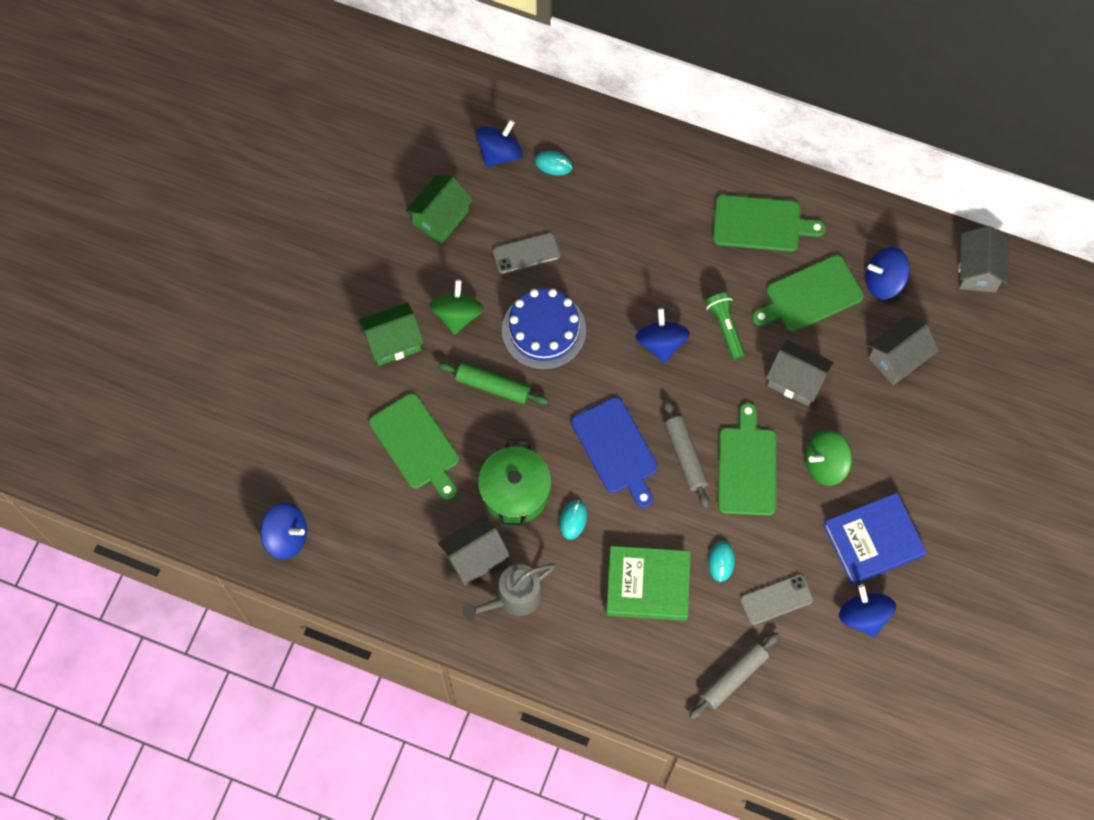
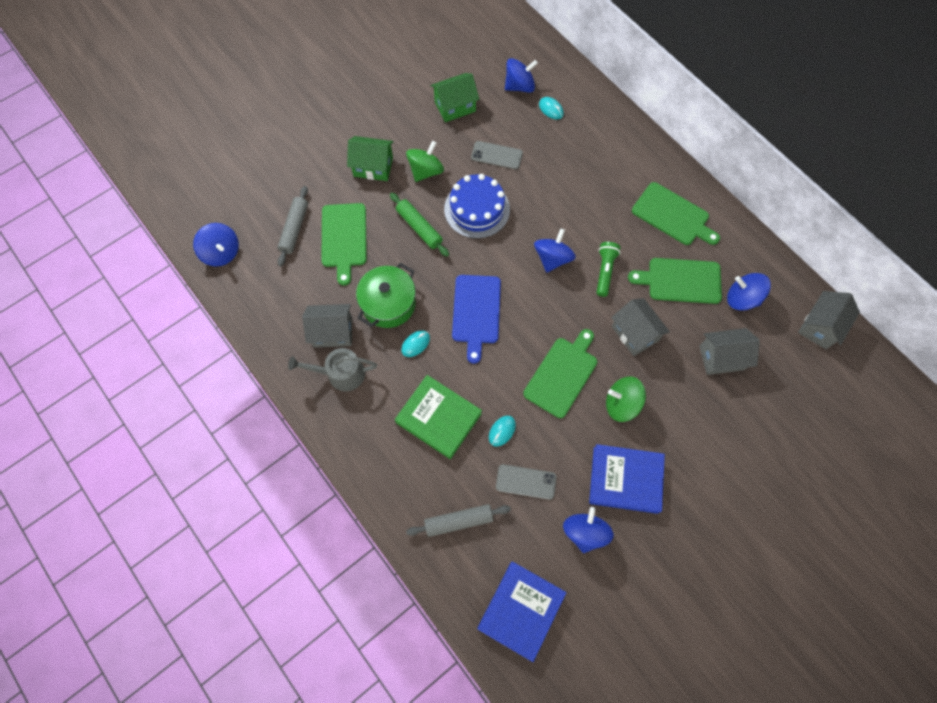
camera: 30 degrees right, 0 degrees up
(685, 456) = (522, 343): grey rolling pin -> grey rolling pin (294, 229)
(846, 727) = (521, 610): none -> blue book

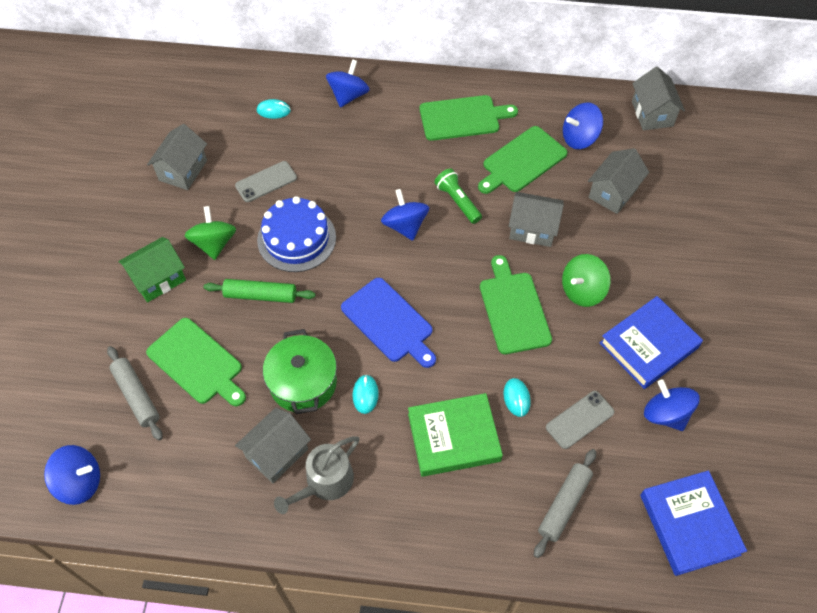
camera: 45 degrees left, 10 degrees down
(455, 106) = (183, 170): green house -> grey house
(519, 86) = (225, 112): blue spinning top -> blue spinning top (348, 96)

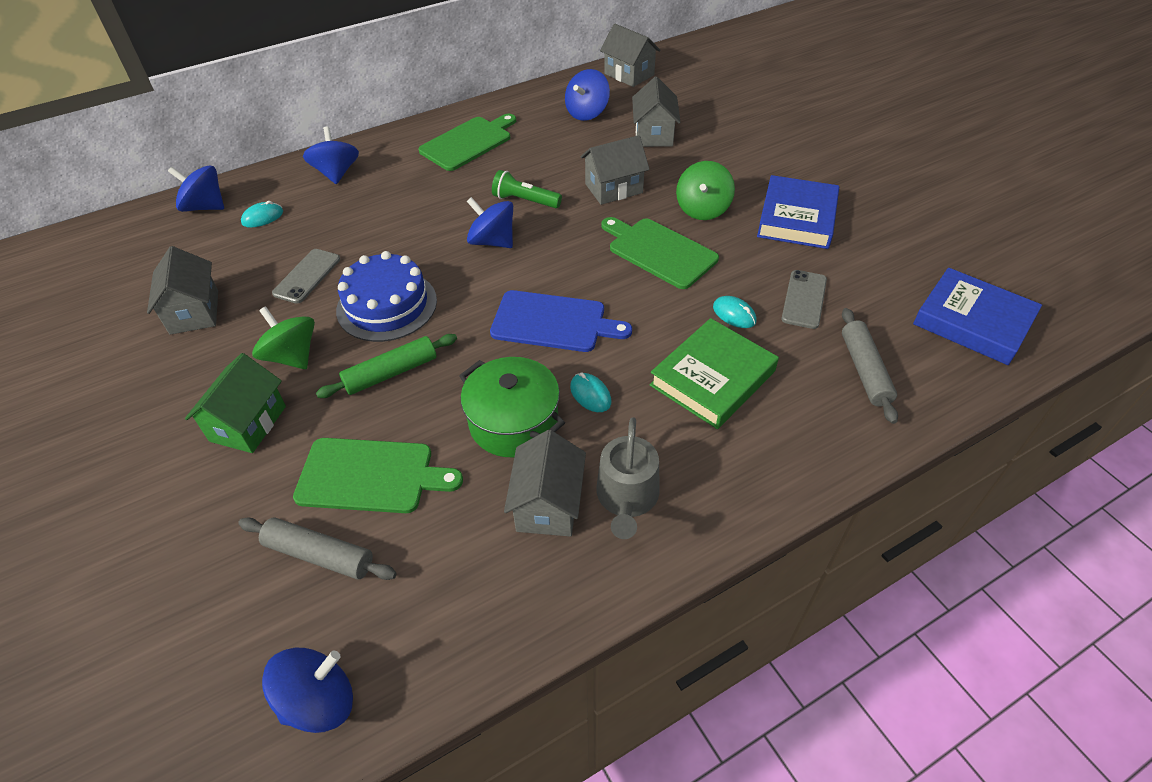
camera: 35 degrees left, 10 degrees down
(522, 161) = (554, 148): green cutting board -> none
(665, 414) = (864, 256): blue spinning top -> blue spinning top (205, 207)

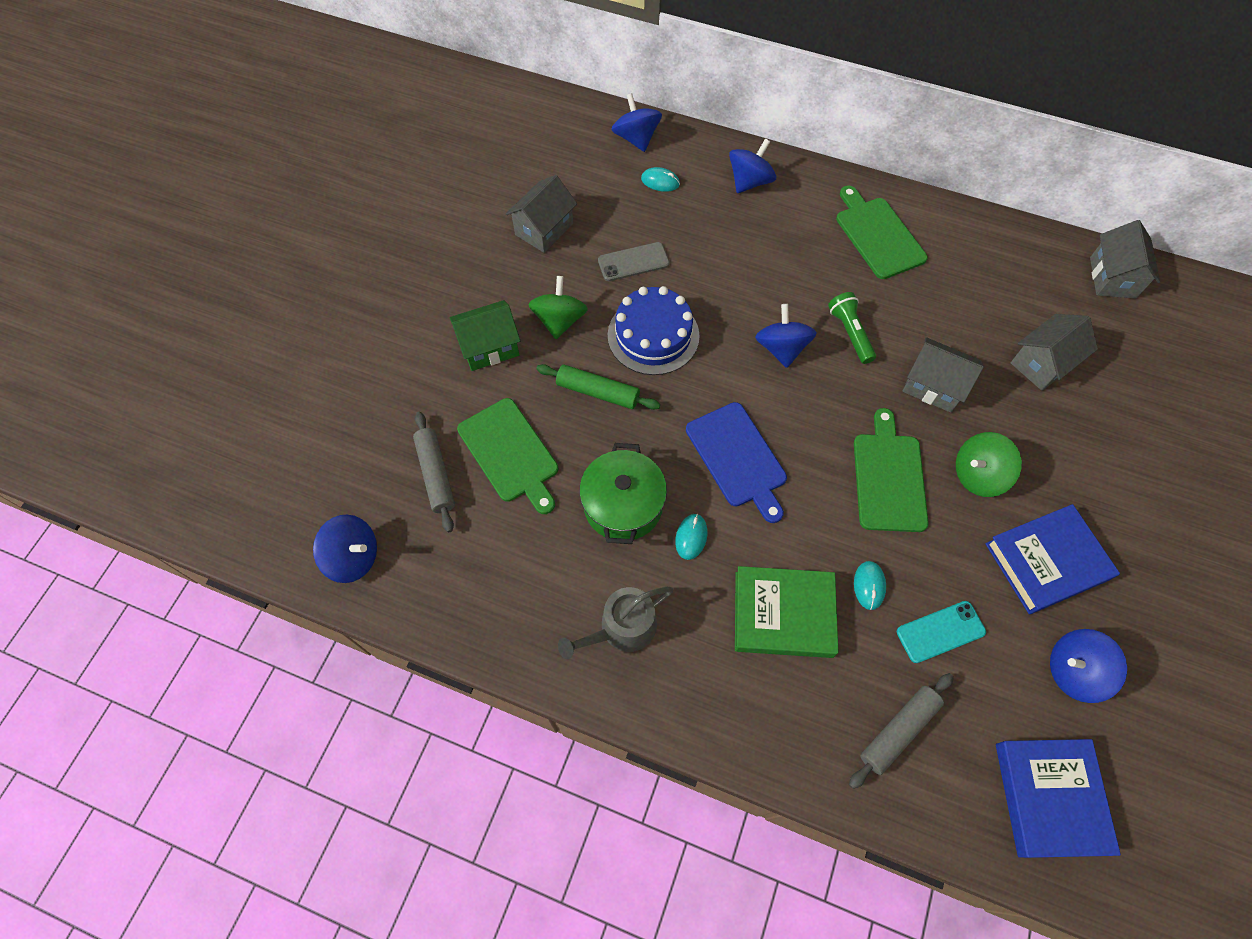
camera: 50 degrees right, 15 degrees up
(468, 142) = (878, 235): green cutting board -> green cutting board turned 120 degrees counterclockwise
(548, 504) = (575, 580): grey house -> none
(587, 113) = (1014, 288): blue spinning top -> blue spinning top (1073, 671)
(804, 299) = (940, 632): grey phone -> turquoise phone

